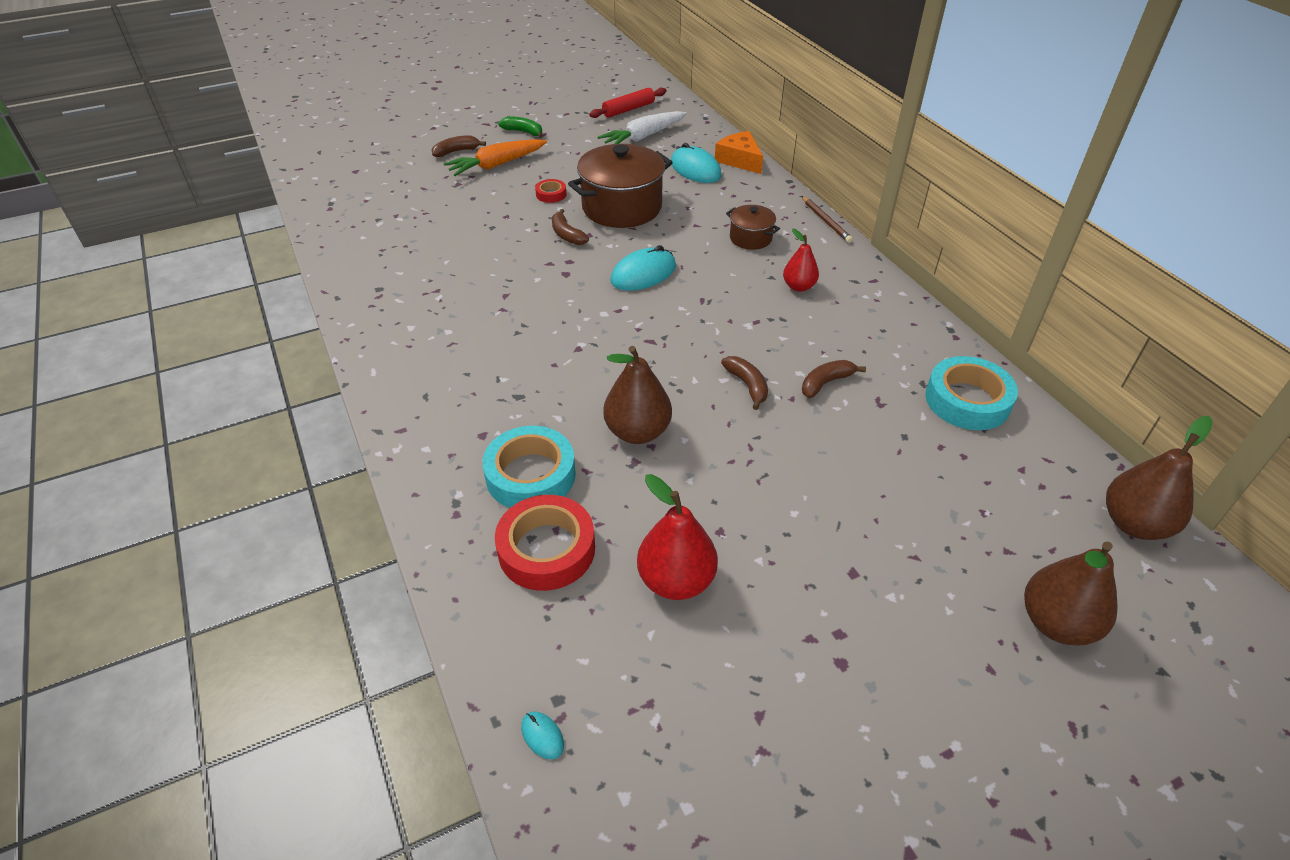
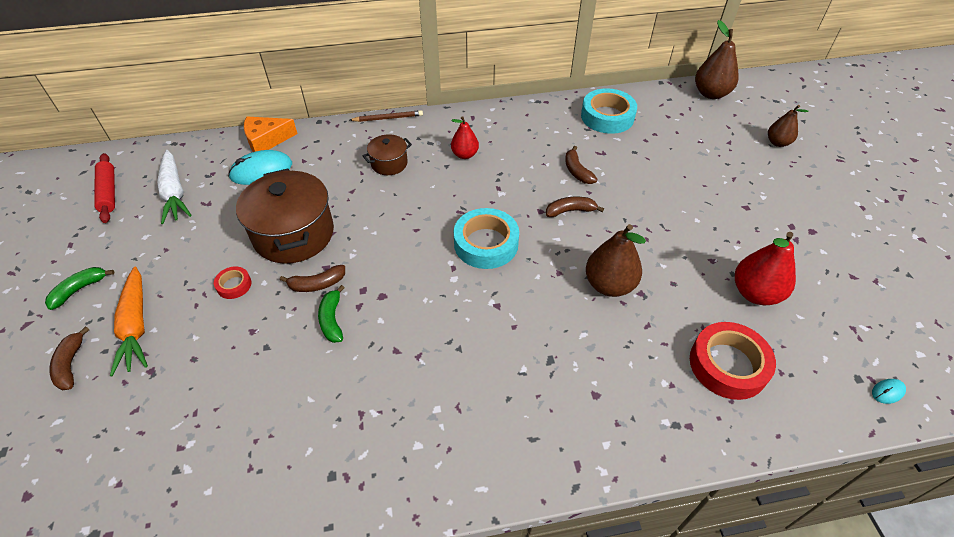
camera: 75 degrees left, 5 degrees up
(529, 252) = (332, 320): none -> green banana
(530, 475) = (649, 364): turquoise tape -> turquoise tape (486, 244)
(643, 274) = (407, 240): turquoise mouse -> none
(1056, 623) = (777, 142): brown pear -> brown pear, size x0.63

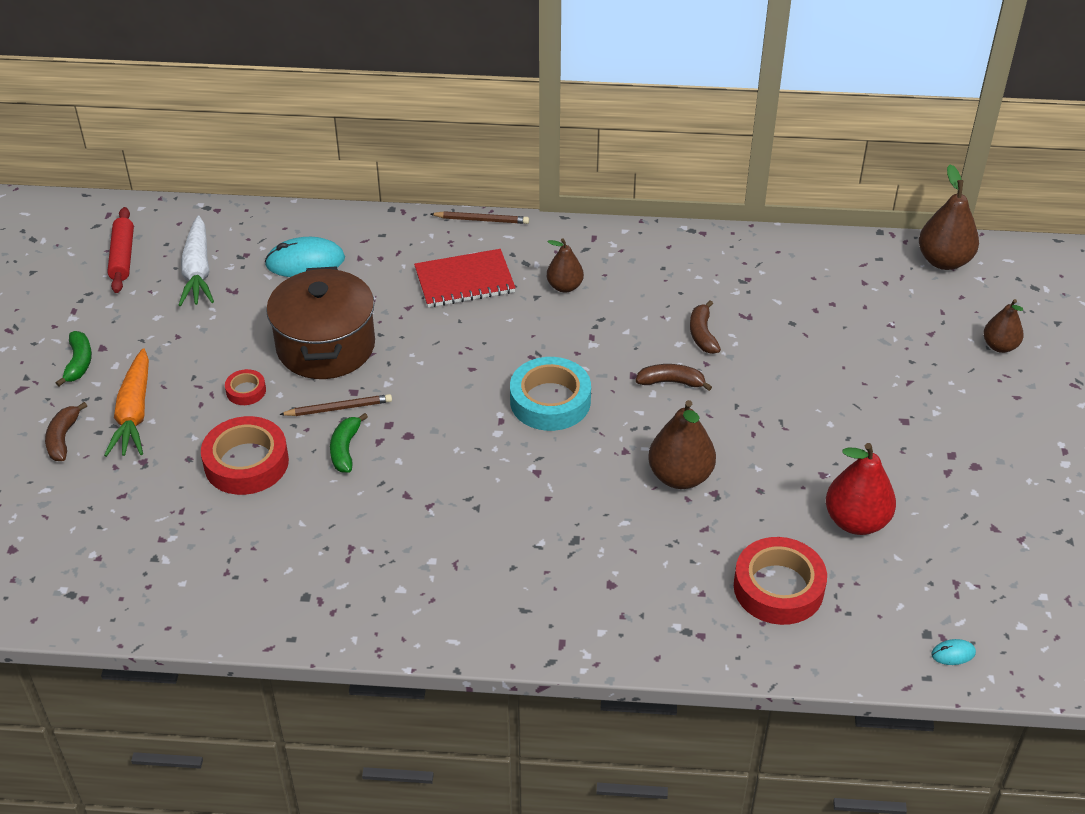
camera: 15 degrees right, 5 degrees down
(79, 290) = (79, 363): green banana -> green banana turned 120 degrees clockwise
(247, 351) = (246, 463): none -> red tape
(266, 140) = (320, 223): orange cheese -> none
(317, 284) = (338, 408): brown banana -> brown pencil
(389, 163) = (464, 281): brown pot -> red notebook
(465, 155) = (564, 286): red pear -> brown pear
(607, 116) = (778, 268): turquoise tape -> none

